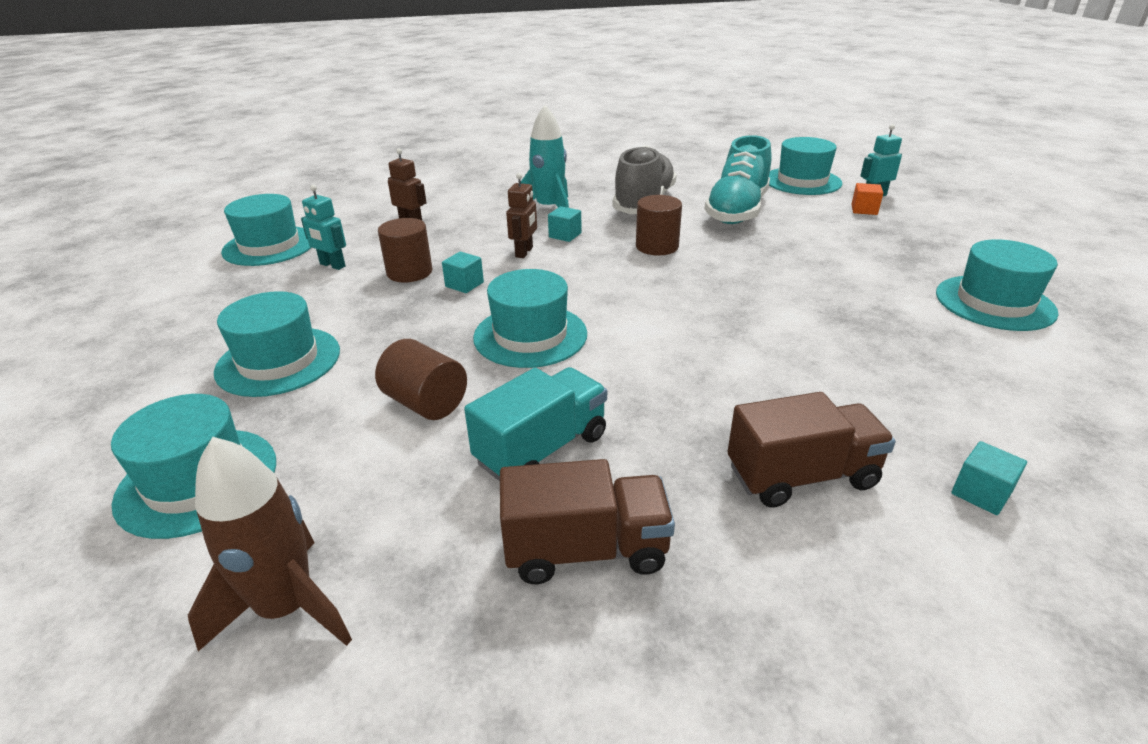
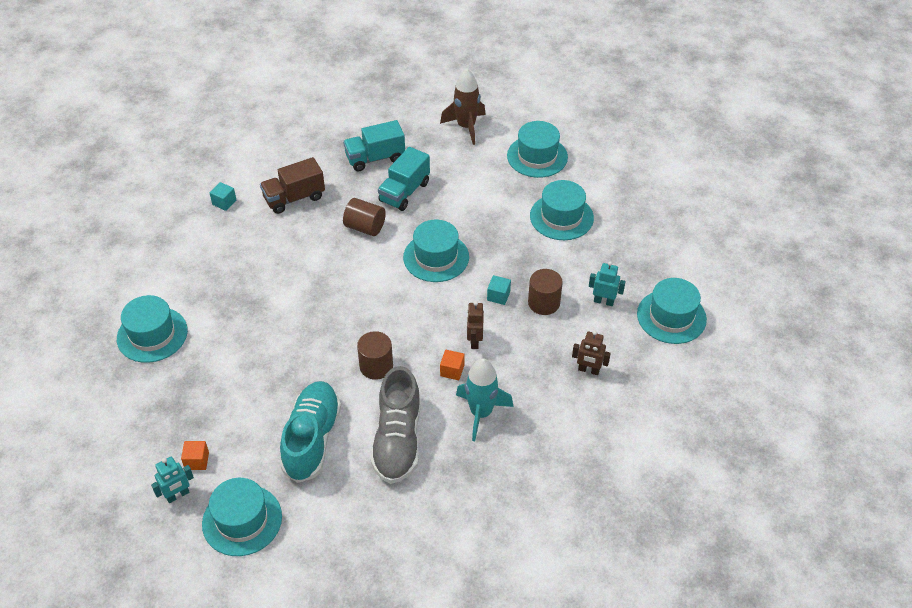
camera: 165 degrees right, 15 degrees up
(426, 403) = (468, 205): brown cylinder -> brown cylinder (365, 227)
(565, 235) = (452, 370): turquoise cube -> orange cube
(586, 549) = (375, 158): brown truck -> turquoise truck

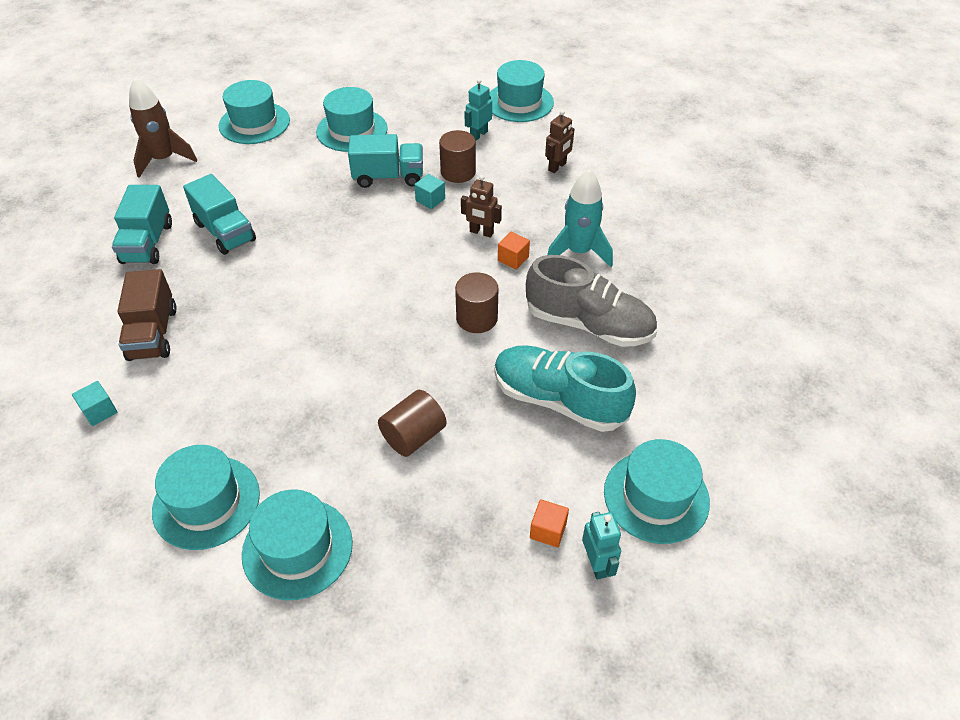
camera: 70 degrees left, 0 degrees up
(365, 227) = (256, 278): brown cylinder -> brown cylinder (413, 436)
(436, 257) = (345, 231): turquoise hat -> turquoise hat (206, 502)
(513, 260) = (388, 177): none -> turquoise truck

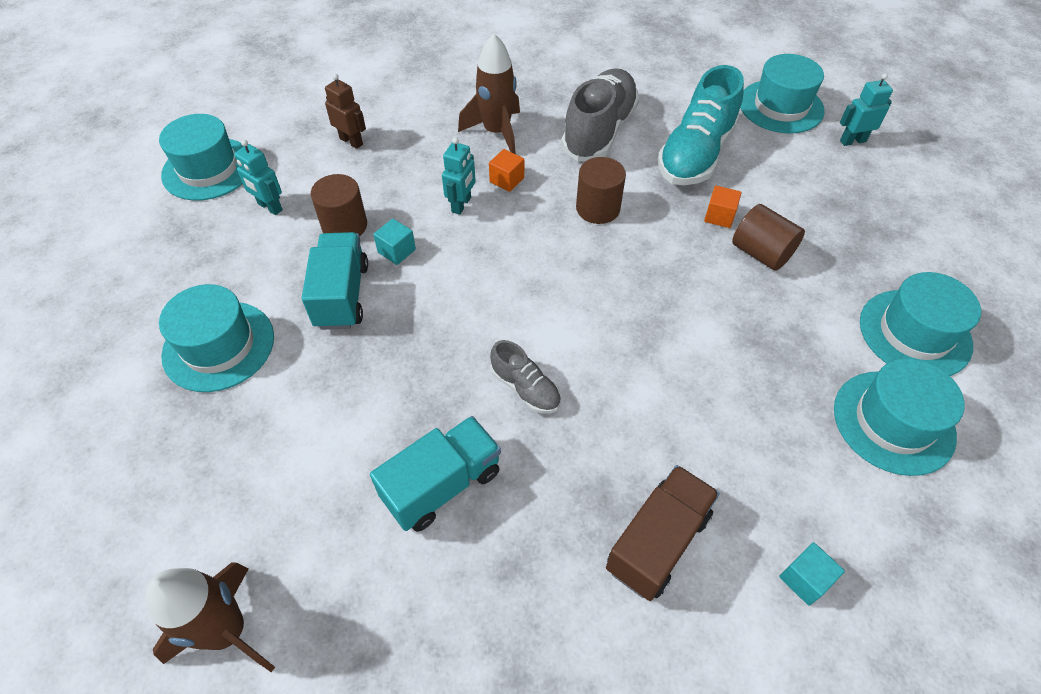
camera: 90 degrees left, 5 degrees up
(148, 243) = (462, 601): turquoise truck -> none
(153, 333) = (657, 542): brown truck -> brown truck turned 45 degrees counterclockwise
(254, 123) = (154, 489): turquoise hat -> none
(290, 270) = (525, 388): none -> grey shoe
(481, 232) = (461, 205): brown robot -> turquoise robot
(548, 530) = (833, 166): orange cube -> orange cube (719, 216)
(578, 252) = (497, 132): turquoise rocket -> brown rocket

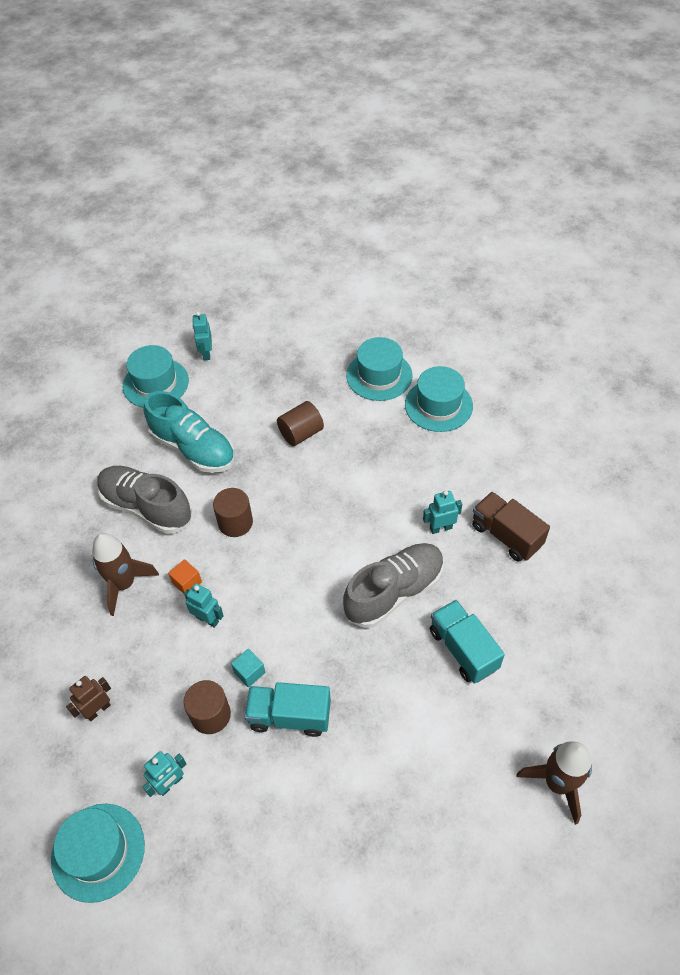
camera: 80 degrees left, 0 degrees up
(219, 346) = (327, 815): turquoise hat -> none
(525, 388) = (394, 592): grey shoe -> grey shoe, size x1.98
(647, 441) = (440, 528): none -> turquoise robot
(719, 216) = (261, 448): orange cube -> none
(804, 579) = (529, 472): turquoise cube -> none

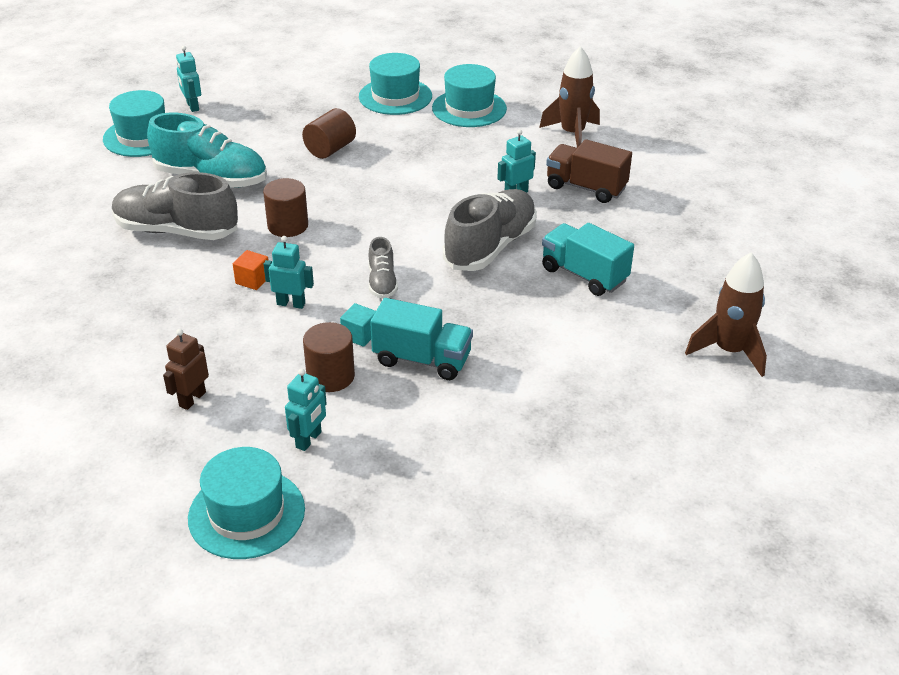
camera: 20 degrees left, 15 degrees down
(124, 584) = (177, 294): brown rocket -> brown rocket (572, 134)
(289, 613) = (382, 282): none -> grey shoe
(290, 716) = (422, 359): turquoise truck -> turquoise truck turned 150 degrees counterclockwise

